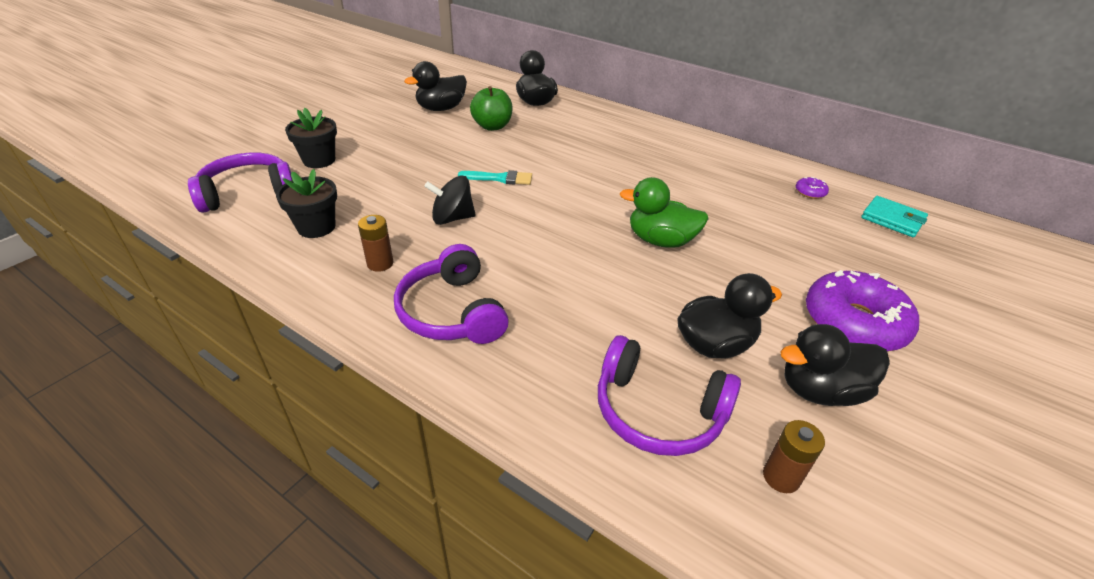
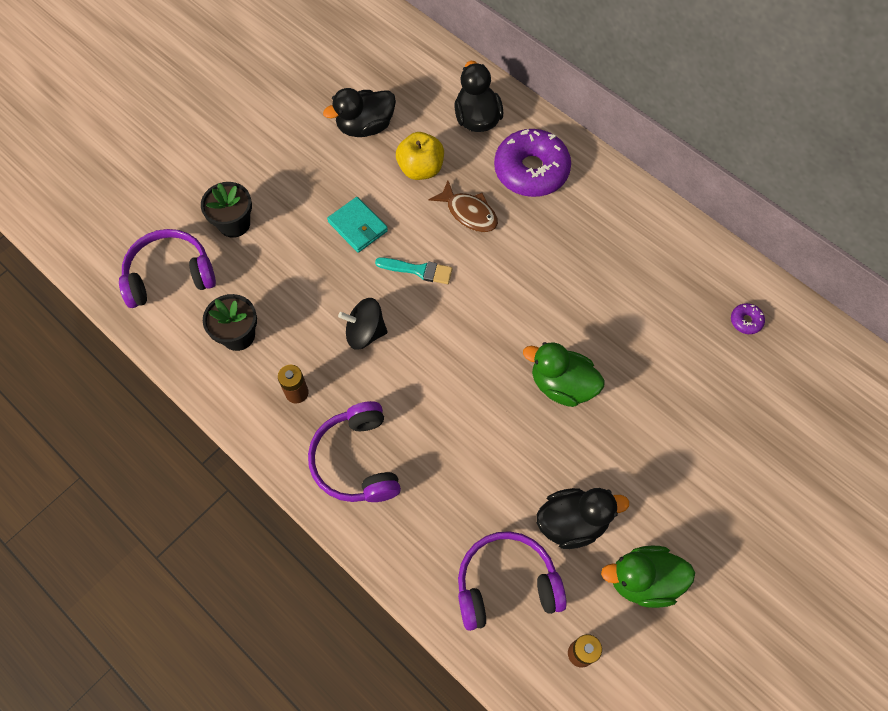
camera: 10 degrees right, 25 degrees up
(492, 126) = (420, 169): green apple -> yellow apple
(540, 146) = (469, 213): none -> brown fish
(658, 411) = (506, 584): purple headphones -> purple headphones turned 135 degrees clockwise
(820, 390) = (643, 581): black duck -> green duck
(854, 322) = (706, 511): purple donut -> purple donut (531, 170)
(892, 219) = (815, 374): turquoise wallet -> turquoise wallet (358, 226)

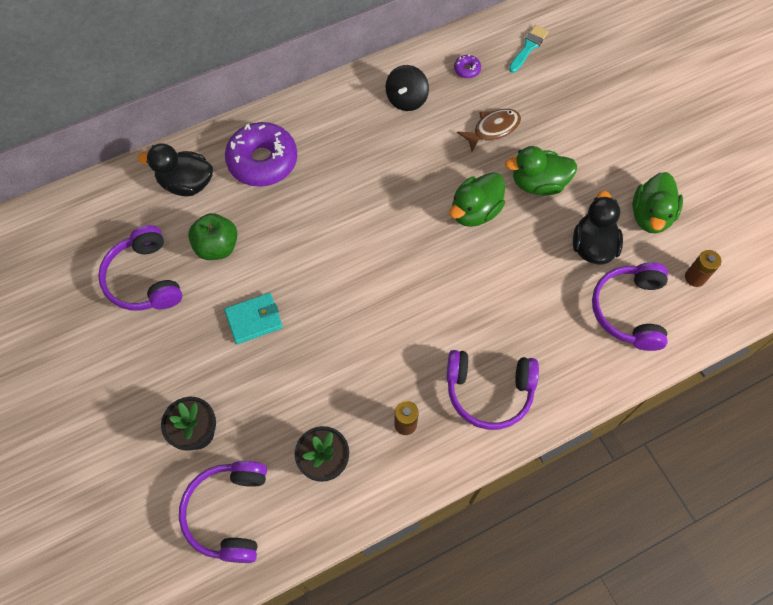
camera: 70 degrees left, 0 degrees up
(365, 126) = (145, 279): black duck -> purple headphones
(365, 332) = (367, 347): black spinning top -> black spinning top (406, 99)
(418, 270) = (323, 283): turquoise brush -> turquoise brush (528, 47)
(420, 169) = (217, 247): yellow apple -> green apple
(469, 213) = (283, 223): brown fish -> brown fish (493, 129)
(628, 441) = (538, 183): none -> green duck

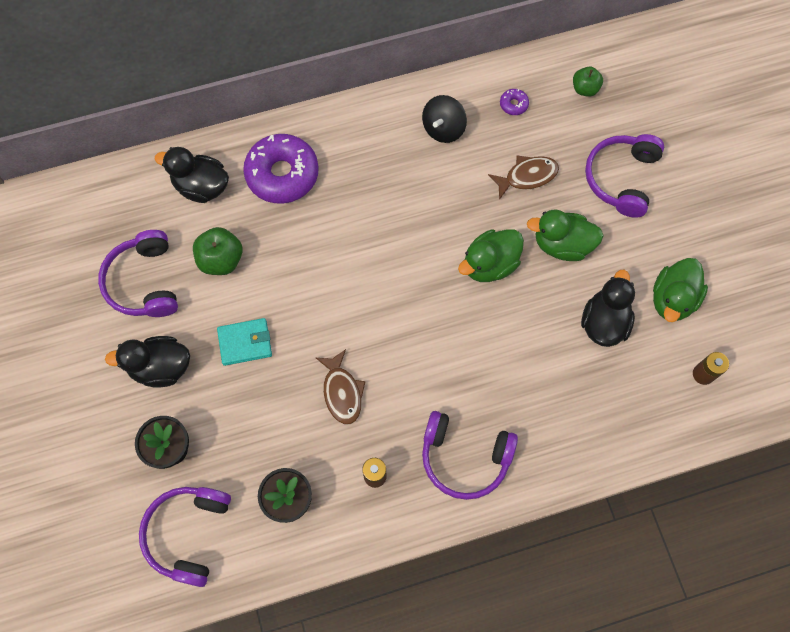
camera: 10 degrees right, 5 degrees up
(174, 356) = (161, 367): none -> black duck
(357, 350) = (342, 392): none -> brown fish
(528, 47) = (585, 89): turquoise brush -> green apple
(629, 310) = (626, 397): purple headphones -> purple headphones (621, 178)

